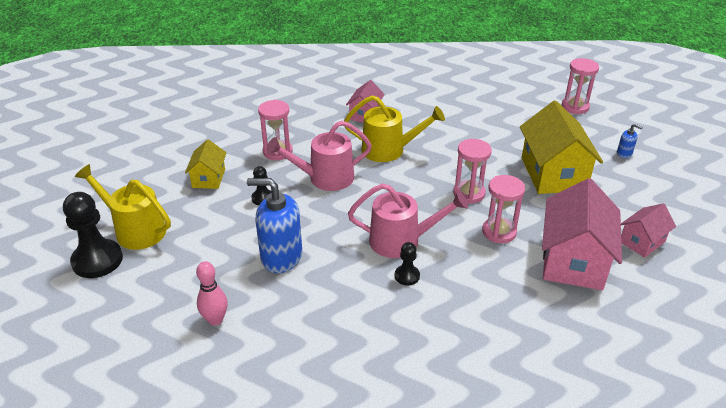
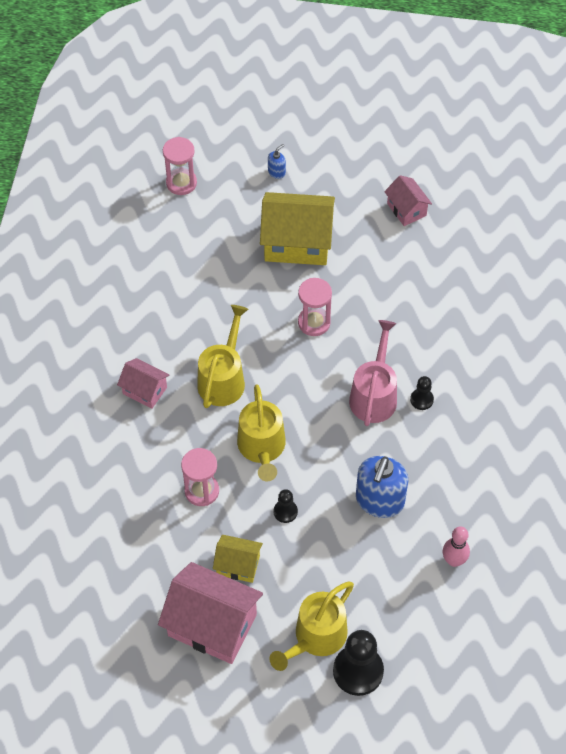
camera: 80 degrees left, 20 degrees up
(325, 178) = (262, 448): pink watering can -> yellow watering can
(499, 232) = (375, 313): pink hourglass -> none
(573, 261) = (422, 268): pink house -> pink house (212, 625)

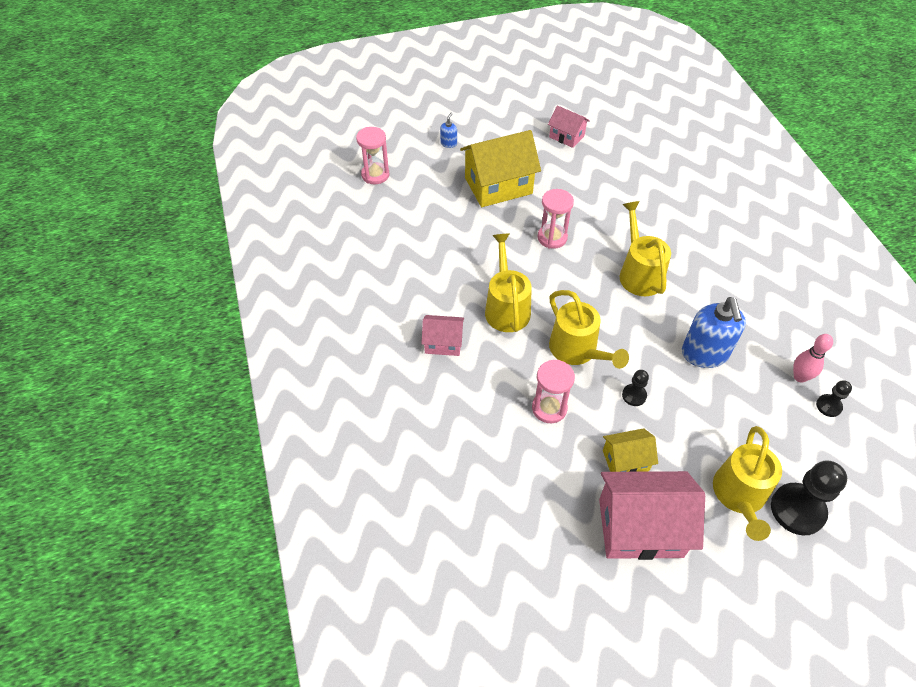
camera: 25 degrees left, 5 degrees down
(374, 395) = (639, 273): pink watering can -> yellow watering can
(421, 400) = (678, 263): black pawn -> black pawn (828, 406)

